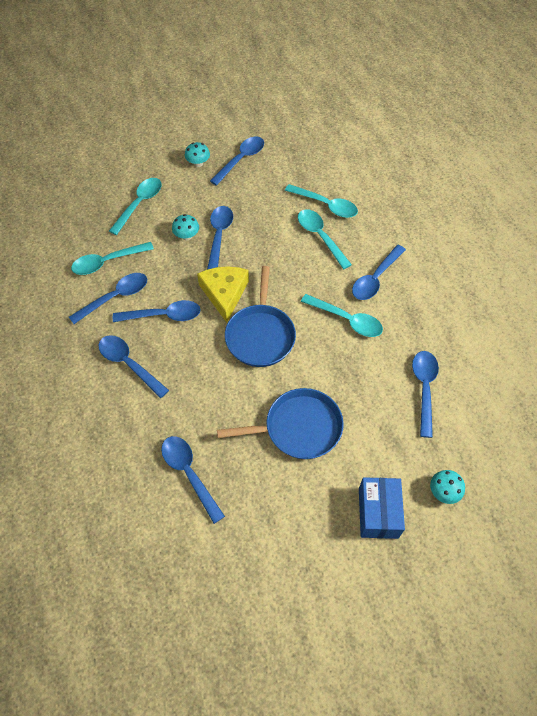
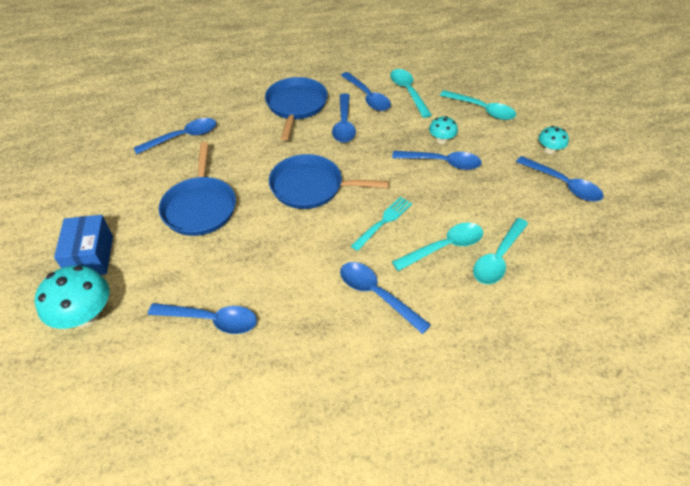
camera: 95 degrees right, 10 degrees down
(129, 364) = (296, 105): blue spoon -> blue pan
(224, 294) = (365, 164): yellow cheese -> none
(298, 277) = (383, 222): none -> turquoise fork
(346, 320) = (319, 258): turquoise spoon -> none
(378, 513) = (91, 256): blue box -> blue box turned 75 degrees clockwise
(443, 492) = (85, 316): turquoise mushroom -> turquoise mushroom, size x1.79

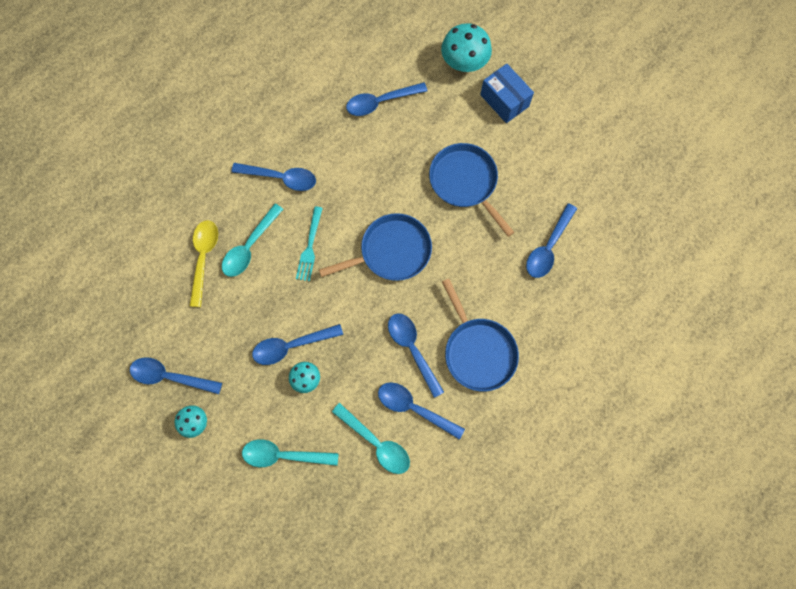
camera: 150 degrees right, 25 degrees up
(498, 258) = (204, 258): turquoise spoon -> yellow spoon

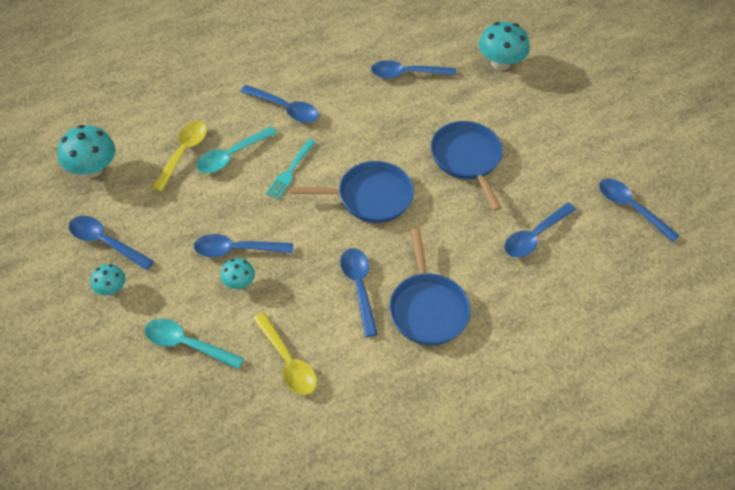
camera: 15 degrees right, 20 degrees down
(125, 302) = (92, 169): none -> turquoise mushroom
(376, 442) = (287, 361): turquoise spoon -> yellow spoon
(414, 408) = (340, 341): blue spoon -> blue spoon (631, 208)
(504, 100) = (530, 102): blue box -> none

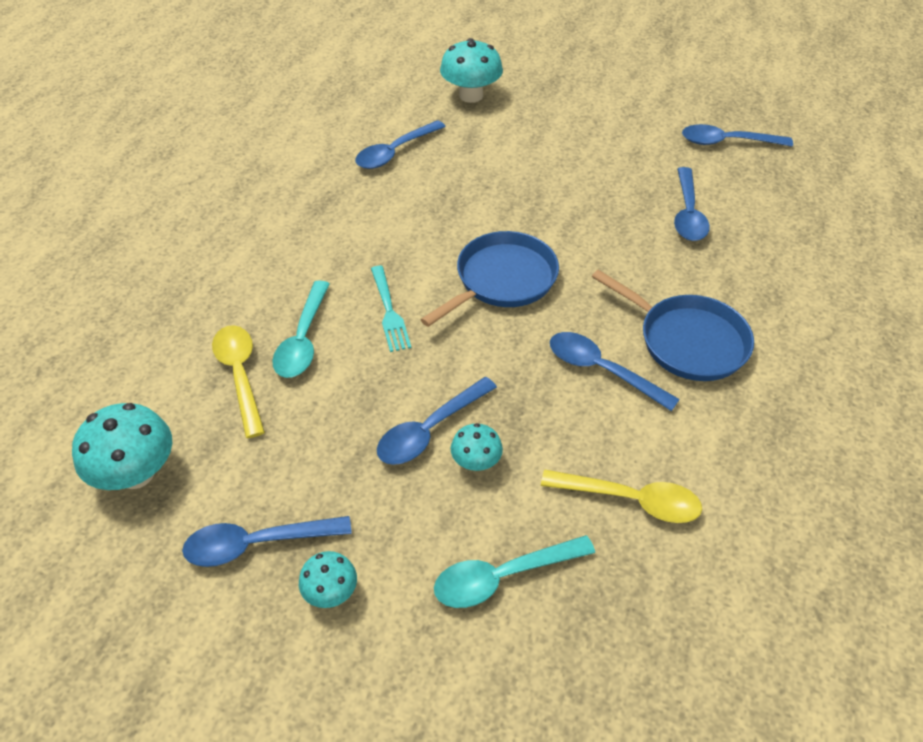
camera: 40 degrees left, 5 degrees down
(285, 108) = (307, 256): blue spoon -> none
(467, 158) = (546, 189): blue pan -> none

